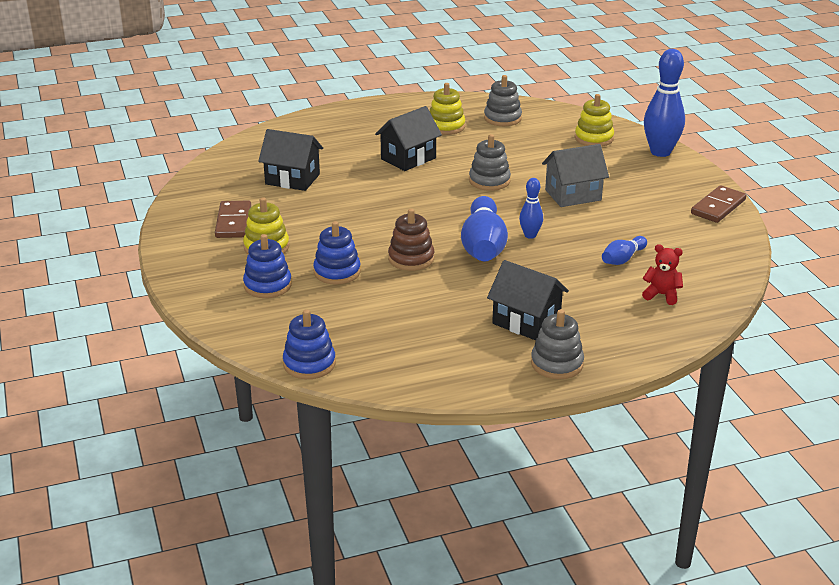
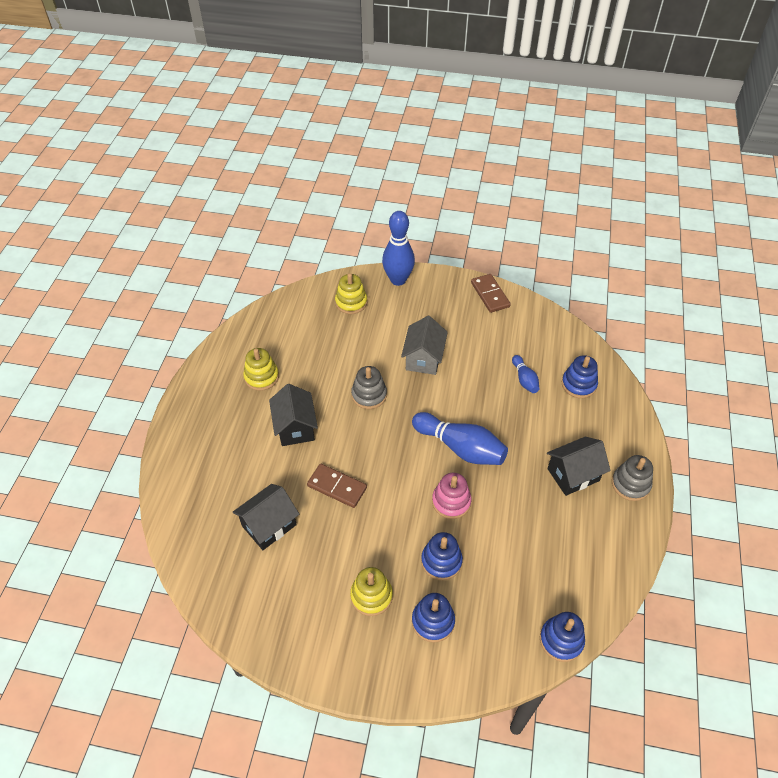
camera: 60 degrees left, 20 degrees up
(233, 222) = (313, 604): brown domino -> brown domino (337, 487)
(411, 259) = (451, 502): brown stacking toy -> pink stacking toy
(502, 118) = (277, 336): grey stacking toy -> none
(530, 235) = (463, 412): blue bowling pin -> none
(661, 295) = (578, 384): red teddy bear -> blue stacking toy

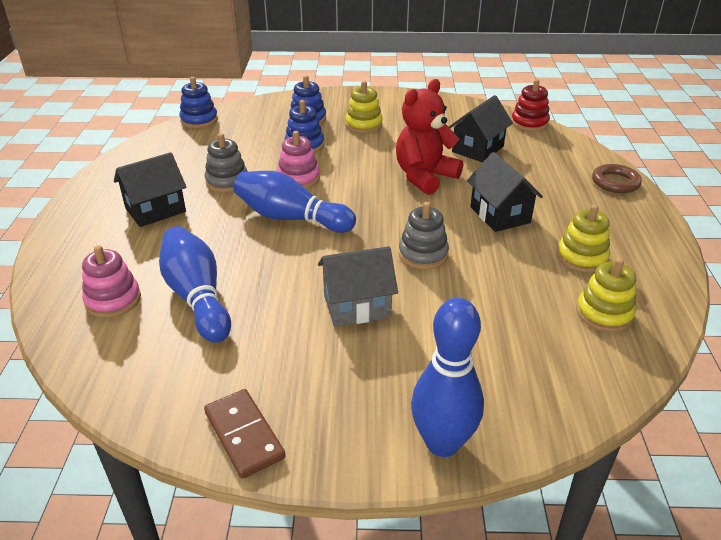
camera: 170 degrees right, 15 degrees down
(177, 453) = (615, 182): none -> brown ring
(189, 569) = (529, 123): none -> red stacking toy
(337, 487) = (424, 177): brown domino -> red teddy bear
(351, 302) = (514, 381): yellow stacking toy -> yellow stacking toy (604, 313)
(423, 358) = (357, 306): grey house -> grey house turned 75 degrees clockwise
(524, 379) = (197, 297): blue bowling pin -> blue bowling pin, size x1.91
(578, 384) = (113, 300): blue stacking toy -> pink stacking toy
(630, 484) = (88, 209): grey stacking toy -> grey stacking toy (227, 181)

